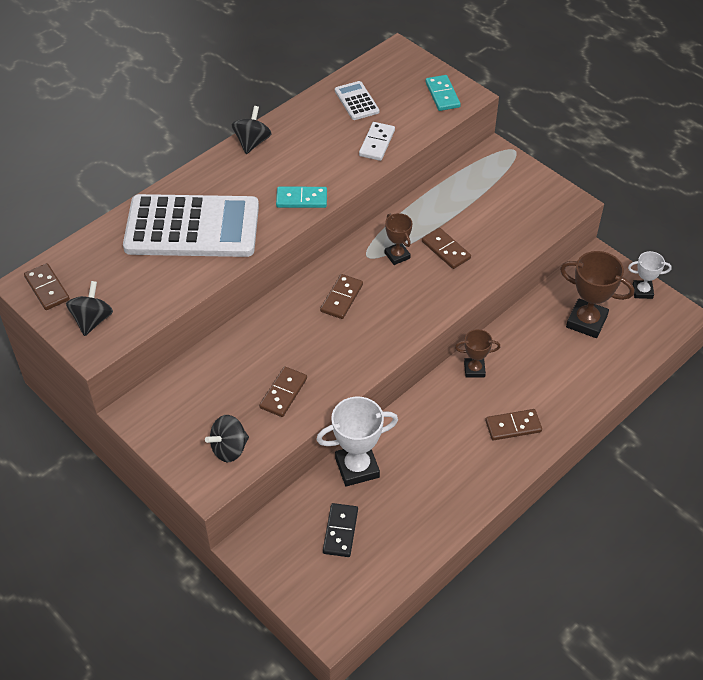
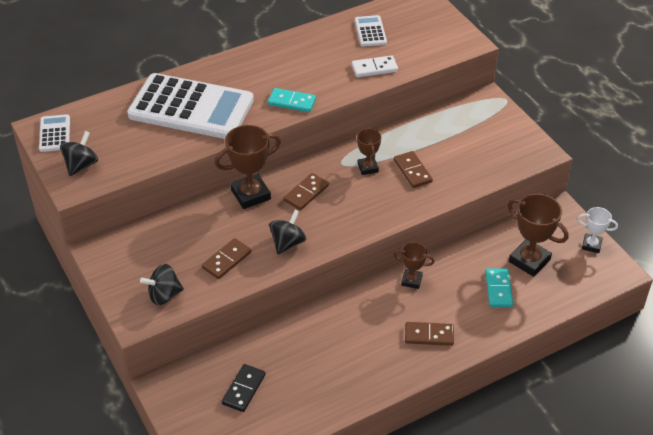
camera: 15 degrees right, 5 degrees down
(47, 288) = (55, 134): brown domino -> white calculator
(252, 142) = (268, 49): black spinning top -> black spinning top (287, 243)
(282, 312) = (250, 194): none -> brown trophy
(357, 467) = (277, 340): white trophy -> none
(376, 143) = (374, 68): white domino -> white domino turned 45 degrees clockwise
(442, 95) = (448, 38): turquoise domino -> turquoise domino (498, 289)

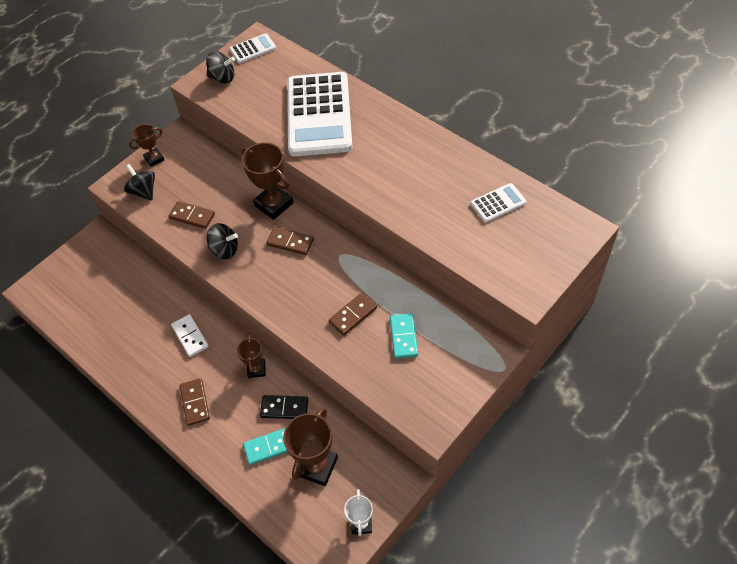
camera: 75 degrees right, 10 degrees up
(244, 389) = (105, 287): black domino -> black domino (284, 408)
(292, 102) = (358, 179): turquoise domino -> turquoise domino (404, 337)
(367, 168) = (342, 277): brown trophy -> brown trophy (154, 159)
(374, 68) = (440, 225): white domino -> white domino (190, 336)

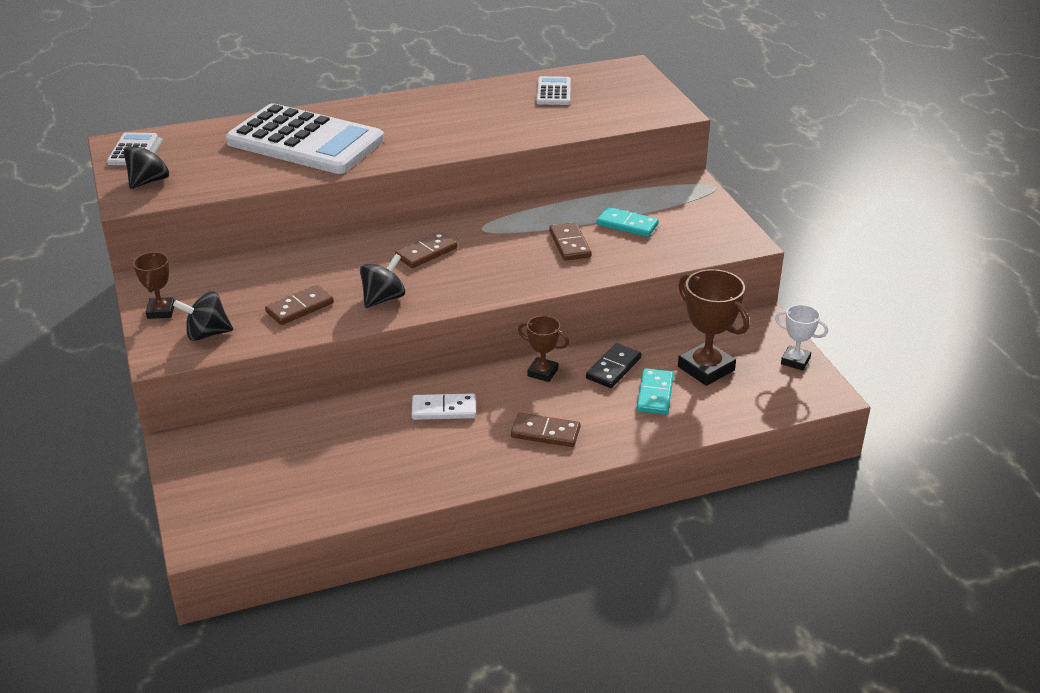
camera: 65 degrees left, 20 degrees down
(274, 204) = (357, 247): brown trophy -> none

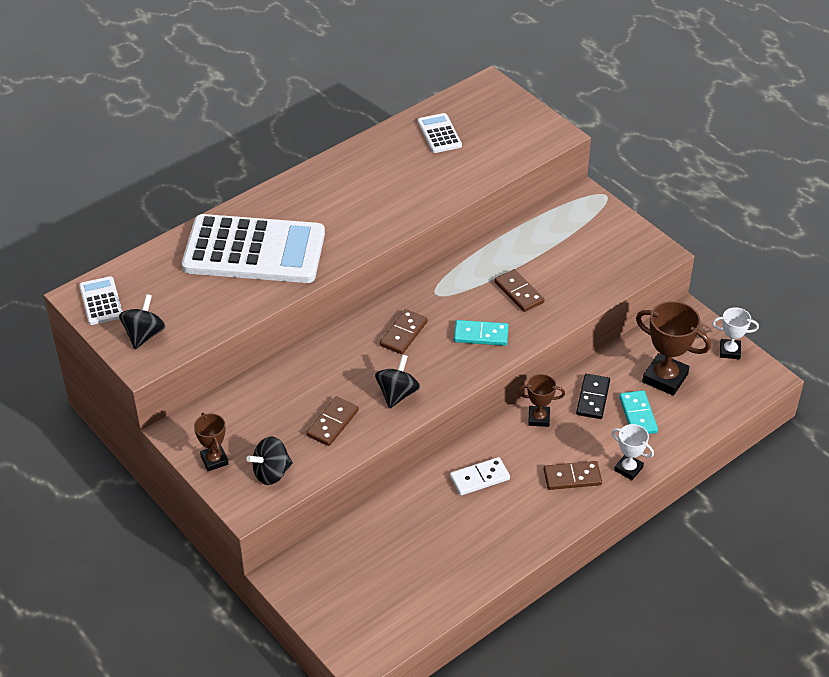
camera: 20 degrees left, 10 degrees up
(614, 440) = (628, 469): none -> white trophy
(627, 224) = (555, 258): turquoise domino -> turquoise domino (481, 335)

